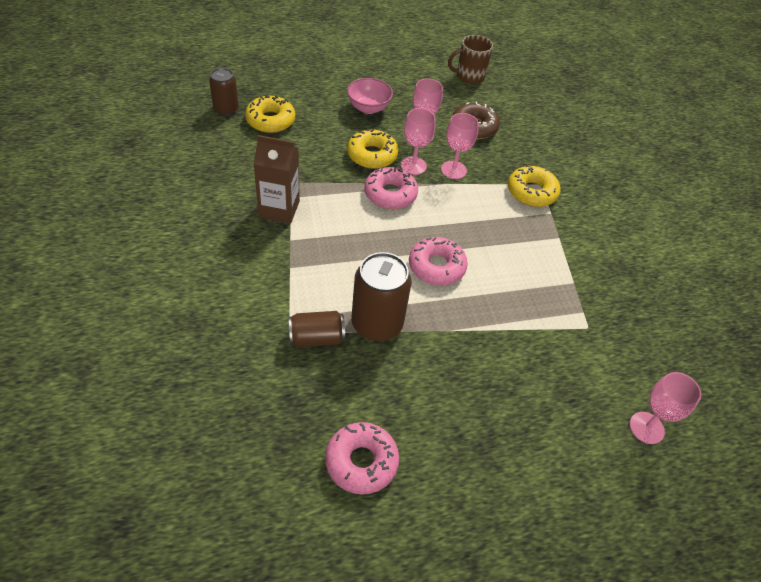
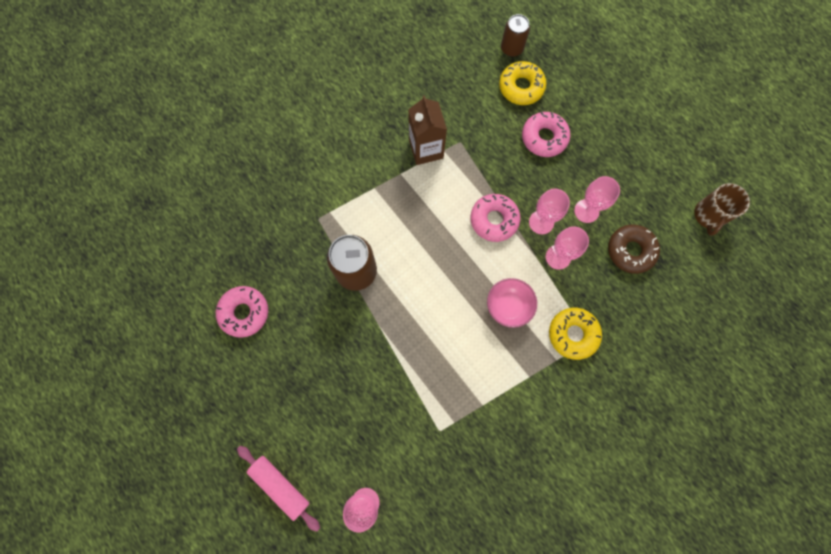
camera: 70 degrees right, 25 degrees up
(316, 338) = (322, 237): brown can -> none
(368, 108) = (592, 151): pink bowl -> pink bowl (508, 306)
(372, 155) = (532, 184): yellow donut -> none
(436, 267) = (435, 290): pink donut -> pink donut (544, 138)
(469, 76) = (709, 215): brown mug -> brown mug turned 120 degrees counterclockwise
(603, 512) = (280, 486): none -> pink rolling pin

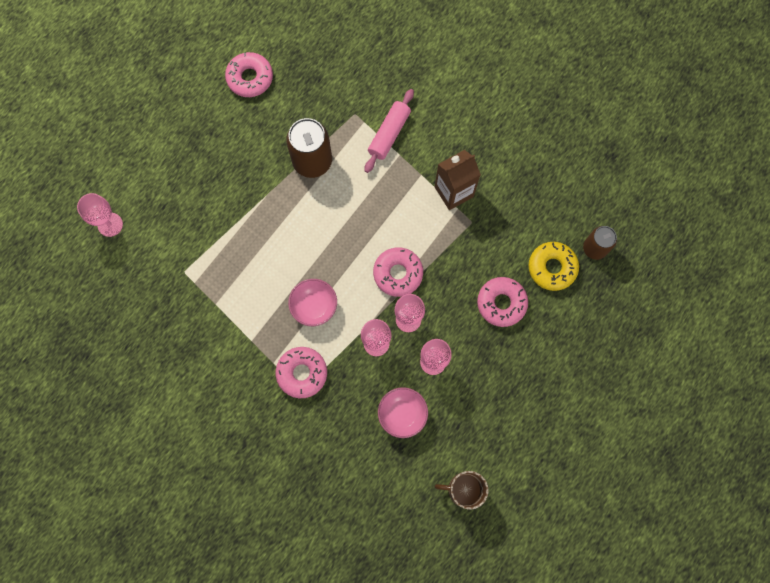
camera: 75 degrees right, 0 degrees up
(280, 486) = (109, 152): pink rolling pin -> pink rolling pin (389, 134)
(573, 334) = (302, 373): yellow donut -> pink donut
(630, 251) = (402, 414): brown donut -> pink bowl

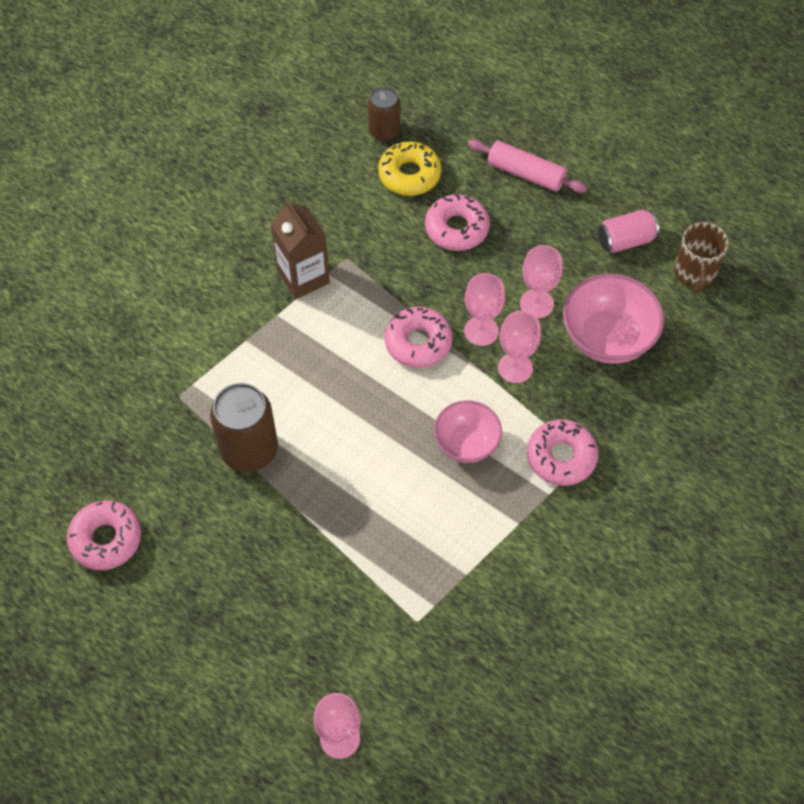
camera: 90 degrees left, 15 degrees down
(389, 134) = (214, 353): pink rolling pin -> pink rolling pin (525, 174)
(402, 414) = (607, 338): pink bowl -> pink bowl, size x1.53
(494, 436) = (625, 240): none -> pink can

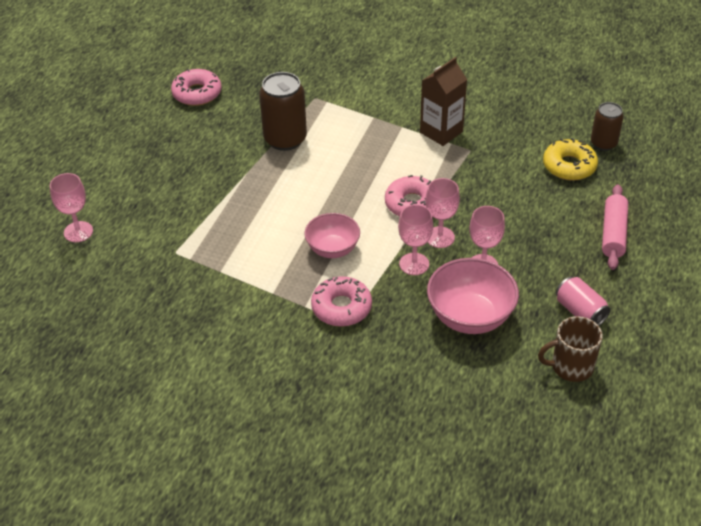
camera: 75 degrees right, 15 degrees down
(457, 228) = (532, 203): pink donut -> none

